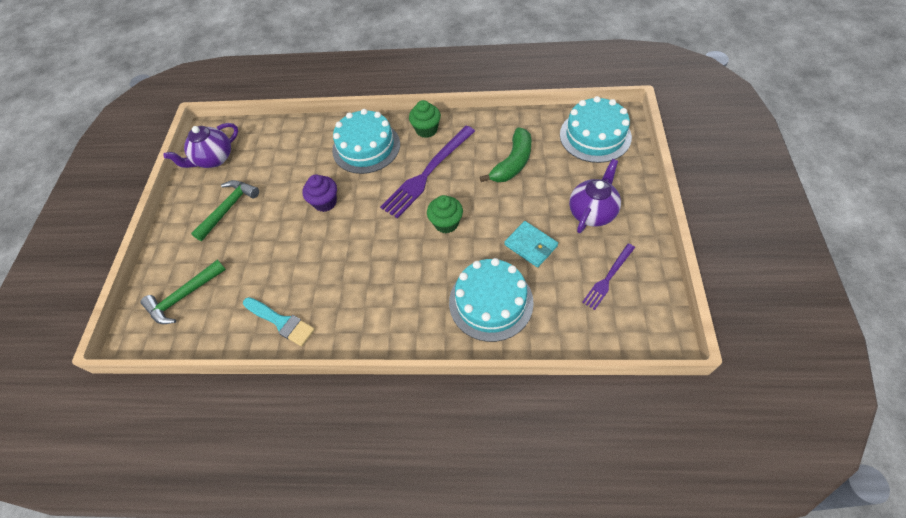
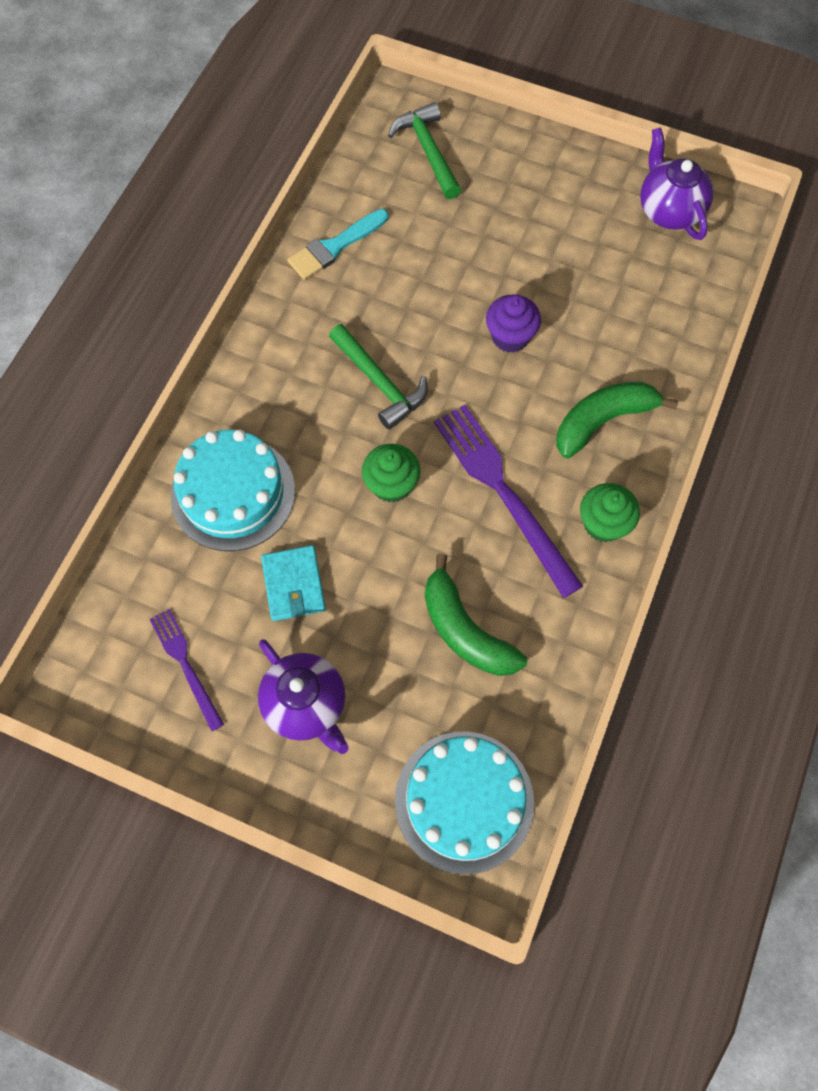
camera: 105 degrees right, 10 degrees up
(228, 208) = (556, 216): green hammer -> green hammer (379, 382)
(366, 147) = (602, 421): turquoise cake -> green banana
(530, 245) = (293, 584): turquoise wallet -> turquoise wallet turned 75 degrees counterclockwise

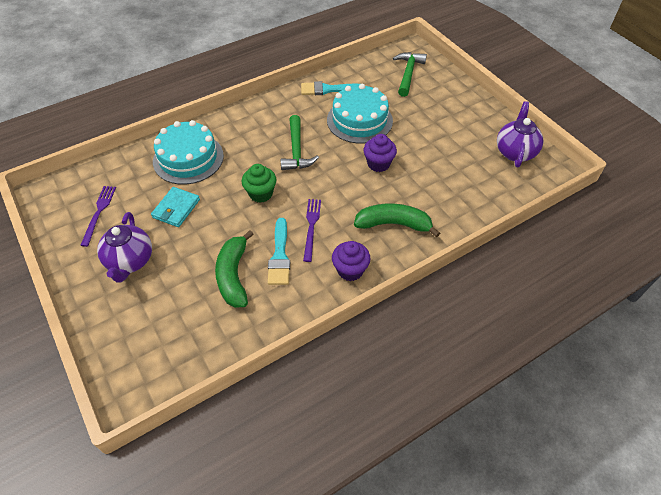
camera: 35 degrees right, 15 degrees down
(464, 801) = (156, 353): turquoise cake -> turquoise cake (359, 120)
(499, 562) = (280, 256): none -> turquoise brush
(503, 492) = (311, 227): purple fork -> purple fork, size x0.56
(603, 524) = (350, 270): green cupcake -> purple cupcake

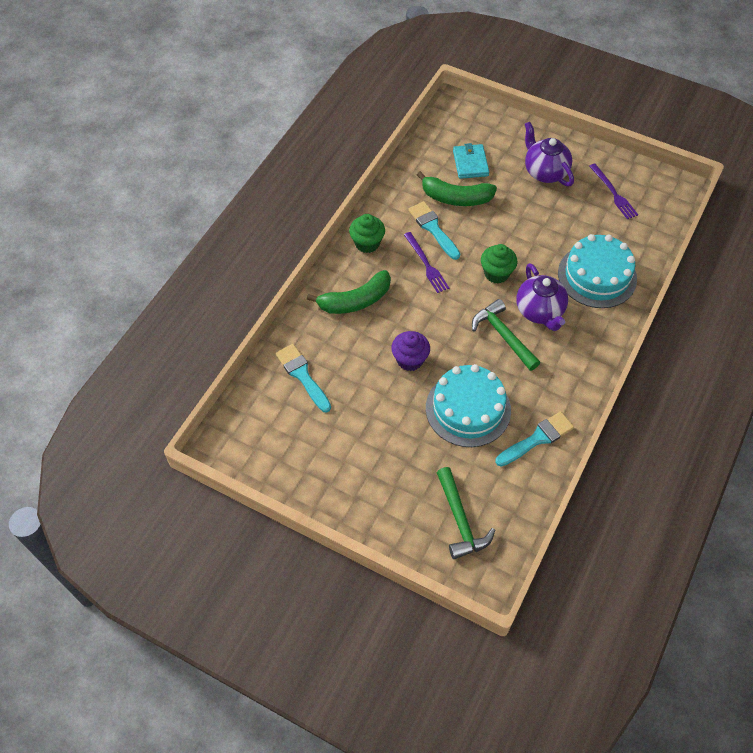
camera: 150 degrees right, 5 degrees up
(176, 208) = (555, 226): turquoise wallet -> turquoise wallet (470, 163)
(233, 275) = (456, 198): green banana -> green banana turned 135 degrees clockwise
(350, 270) = (367, 243): purple cupcake -> green cupcake
(469, 188) = (302, 375): none -> turquoise brush
(515, 152) = (271, 449): purple teapot -> purple teapot (540, 311)

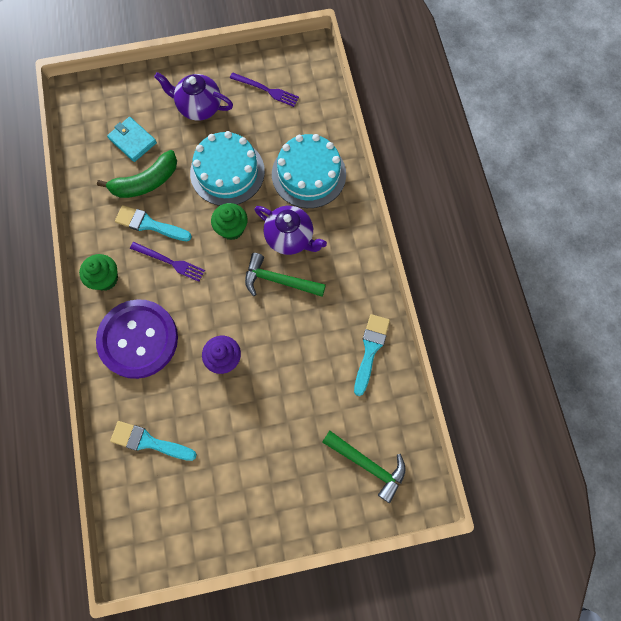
camera: 40 degrees left, 15 degrees up
(355, 301) = (138, 339): green banana -> purple button
(468, 409) = (301, 366): turquoise cake -> turquoise cake (227, 172)

